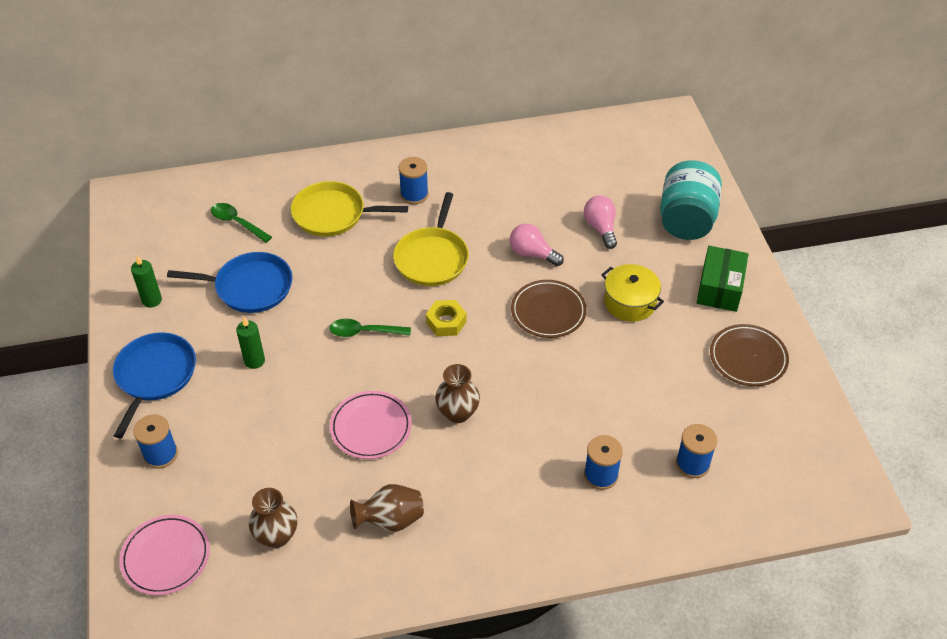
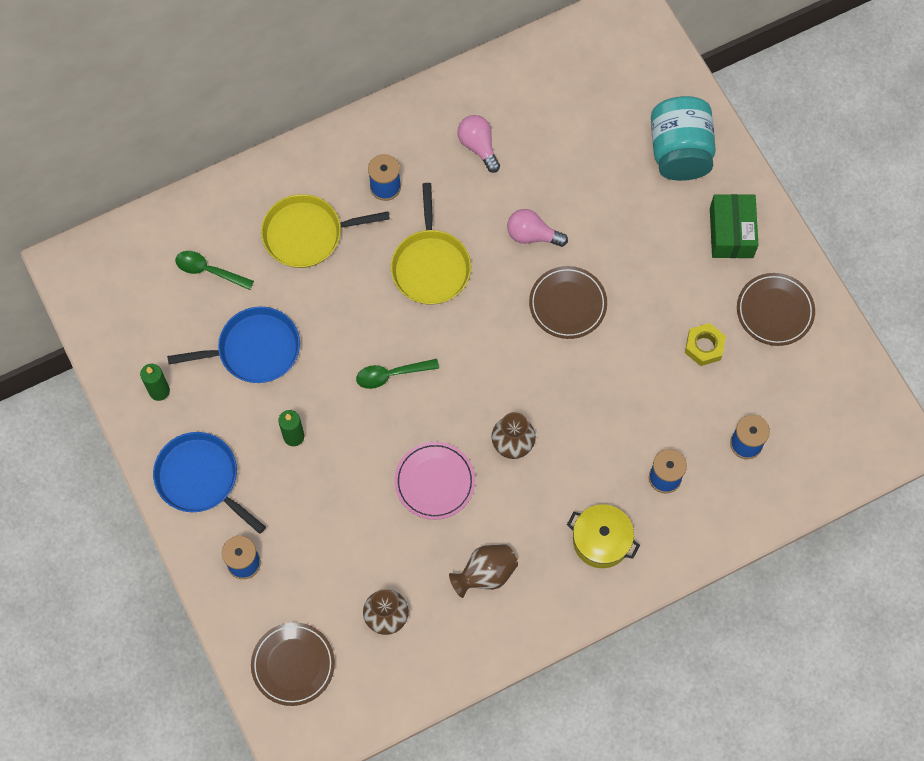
camera: 15 degrees left, 20 degrees up
(154, 376) = (200, 479): blue pan -> blue pan turned 45 degrees counterclockwise
(166, 557) = (293, 665): pink plate -> brown plate
(446, 322) = (469, 342): yellow nut -> yellow nut (704, 347)
(600, 228) = (594, 184): pink light bulb -> pink light bulb (478, 146)
(630, 302) = (646, 272): yellow pot -> yellow pot (601, 541)

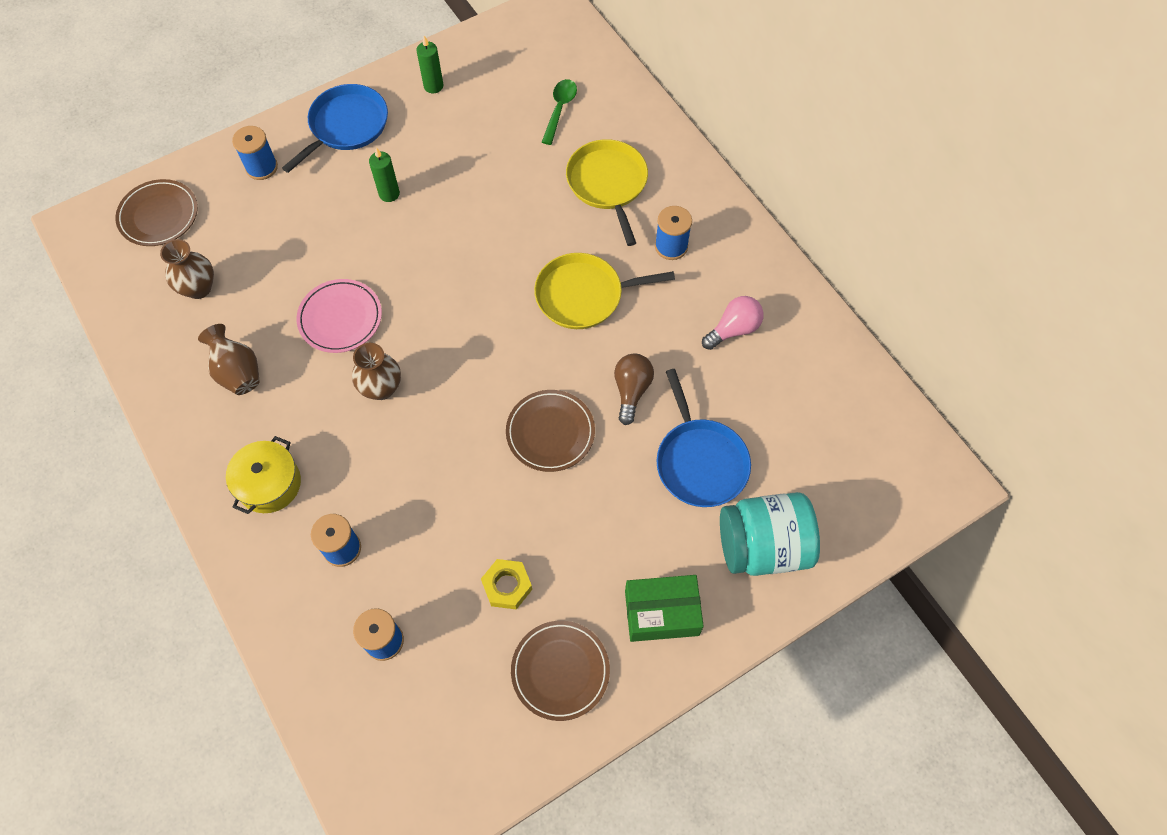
camera: 85 degrees right, 5 degrees down
(254, 349) = (479, 153): blue pan -> blue pan (700, 461)
(391, 375) = (457, 270): green spoon -> none
(532, 235) = (631, 390): pink light bulb -> brown light bulb

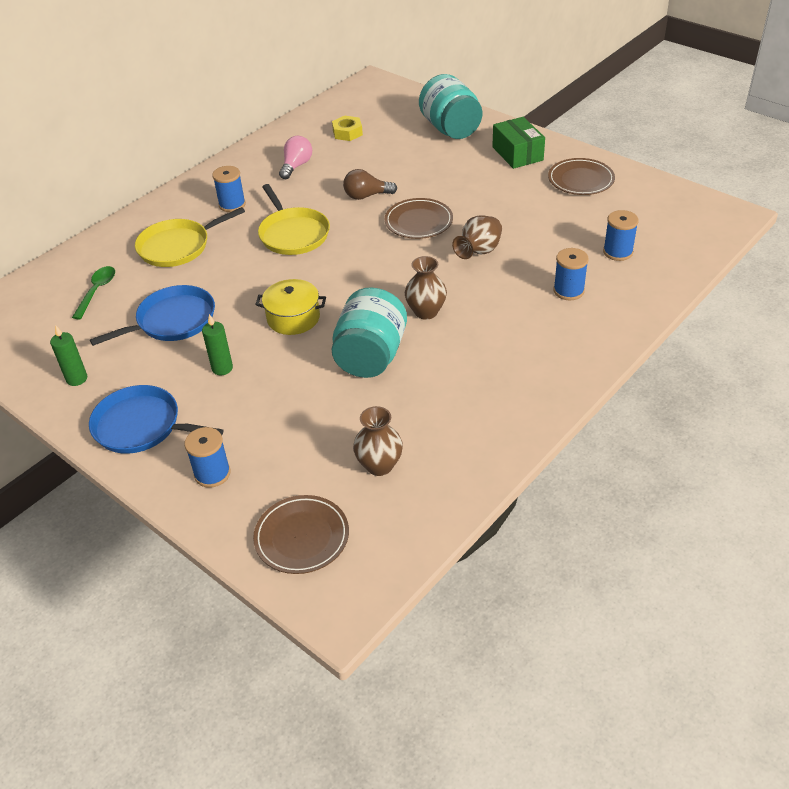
camera: 105 degrees left, 20 degrees down
(238, 372) = (456, 402): brown vase -> brown vase (478, 252)
(269, 484) = (544, 345): yellow pot -> yellow pot (293, 318)
(340, 318) = (371, 356): pink plate -> turquoise jar
(507, 586) = (542, 212): yellow nut -> yellow nut (347, 132)
(559, 109) = (97, 291): green spoon -> green spoon turned 105 degrees clockwise
(700, 461) = (406, 160): blue pan -> blue pan (172, 320)
(733, 329) = (296, 166): pink light bulb -> pink light bulb turned 75 degrees clockwise

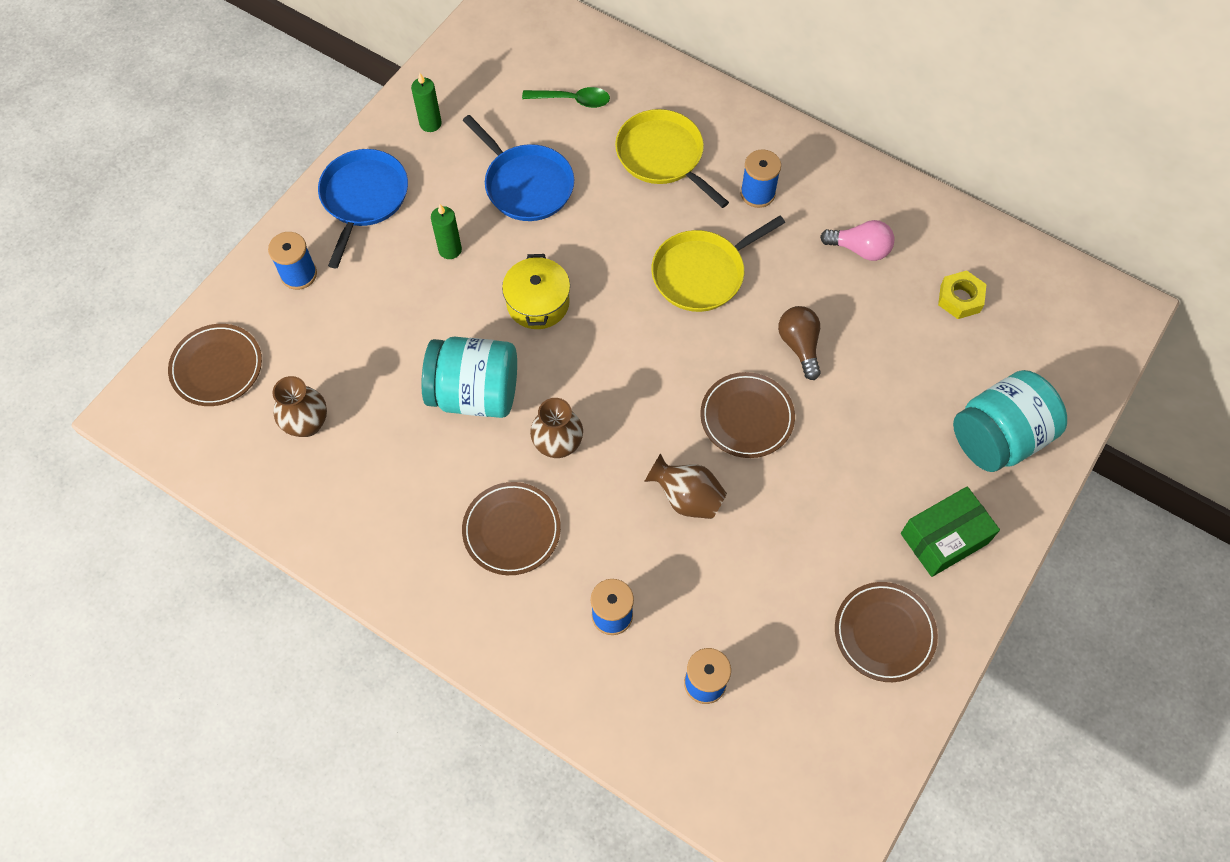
camera: 80 degrees right, 20 degrees up
(497, 339) = (511, 530): none -> brown plate

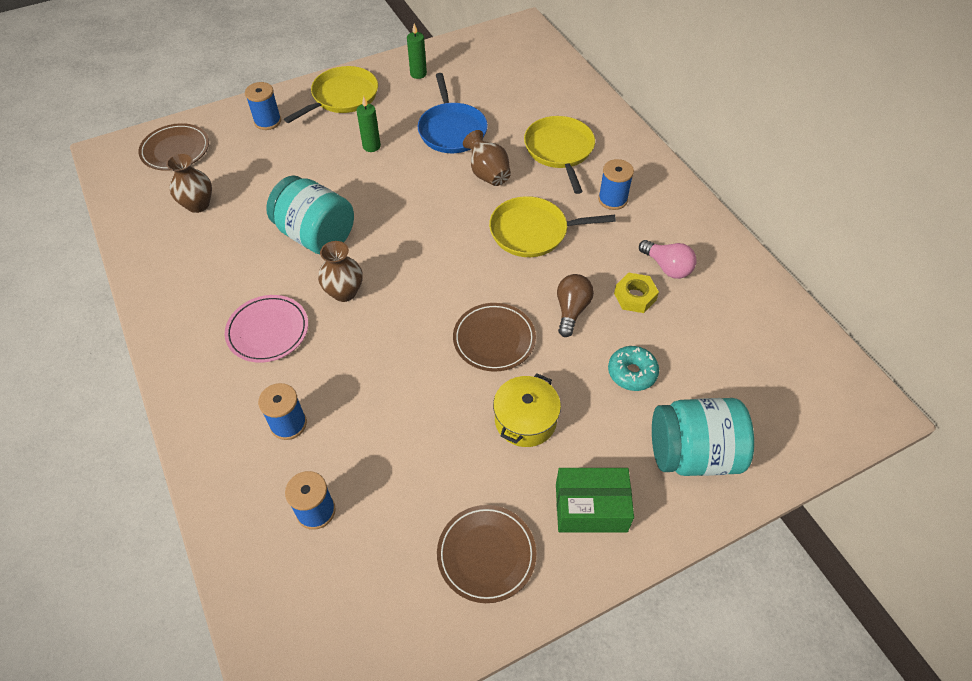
camera: 30 degrees right, 10 degrees down
(363, 198) = (342, 97): blue pan -> yellow pan
(511, 530) = (268, 331): brown plate -> pink plate
(538, 303) = (403, 200): yellow pot -> yellow pot (525, 420)
(572, 100) = (522, 95): green spoon -> none
(686, 498) = (406, 372): brown vase -> brown vase (488, 174)
(897, 384) = (632, 373): none -> turquoise donut
(960, 298) = (728, 336): yellow nut -> yellow nut (635, 297)

